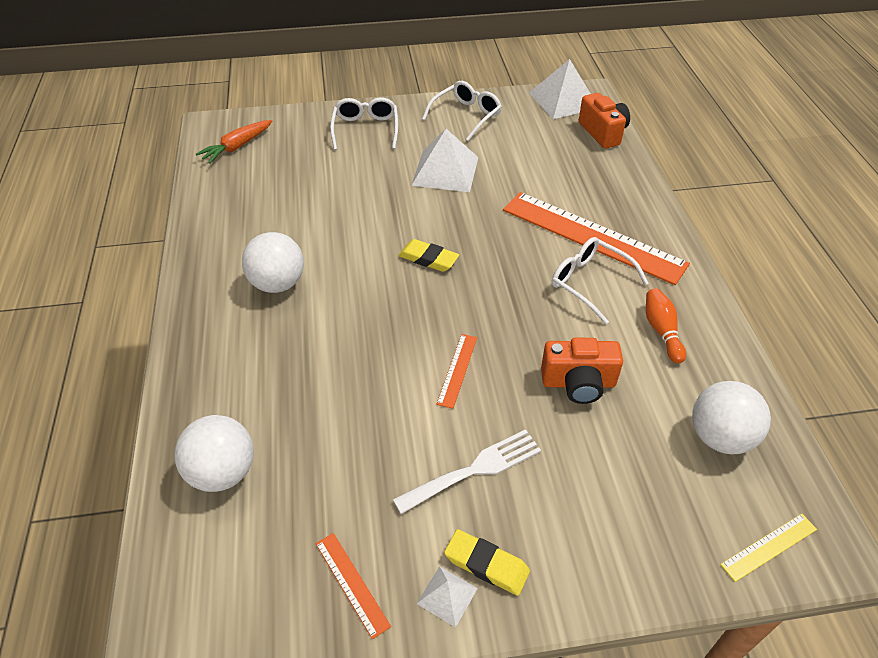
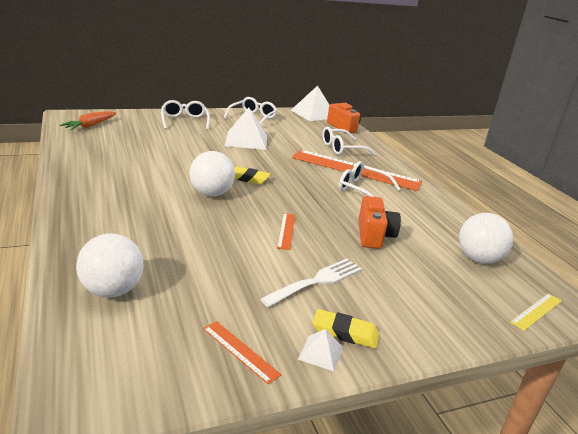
camera: 15 degrees left, 20 degrees down
(278, 283) = (136, 189): white ball -> white ball (211, 193)
(578, 383) = (374, 235): orange camera -> orange camera turned 75 degrees counterclockwise
(585, 186) = (341, 148): none -> white glasses
(661, 331) = (418, 211): orange bowling pin -> none

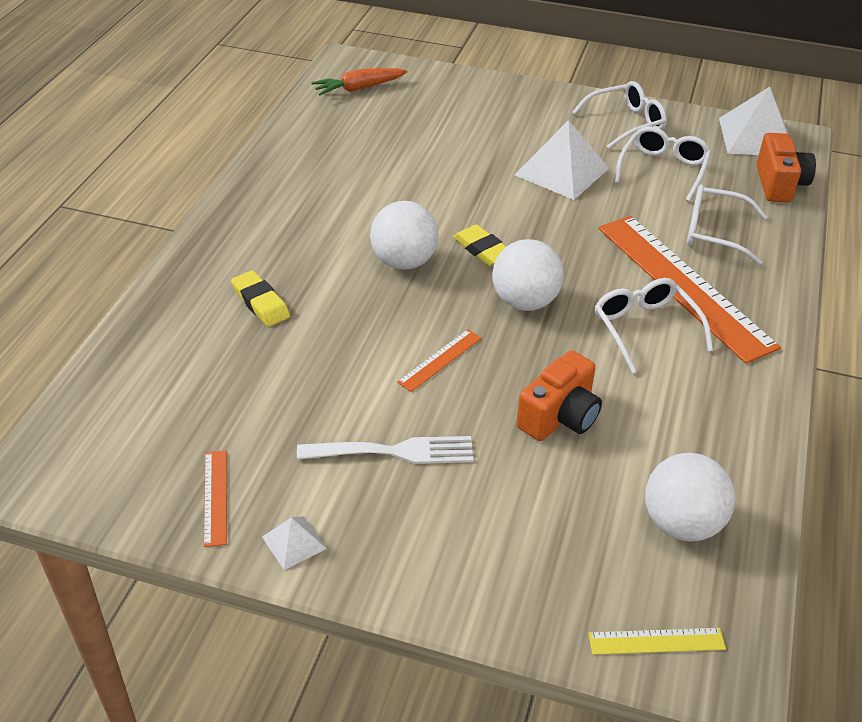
camera: 40 degrees right, 15 degrees up
(112, 290) = (163, 365): white ball -> white ball (525, 302)
(184, 121) = (503, 107): white glasses -> white glasses (663, 170)
(345, 332) = (349, 533): yellow eraser -> yellow eraser (260, 303)

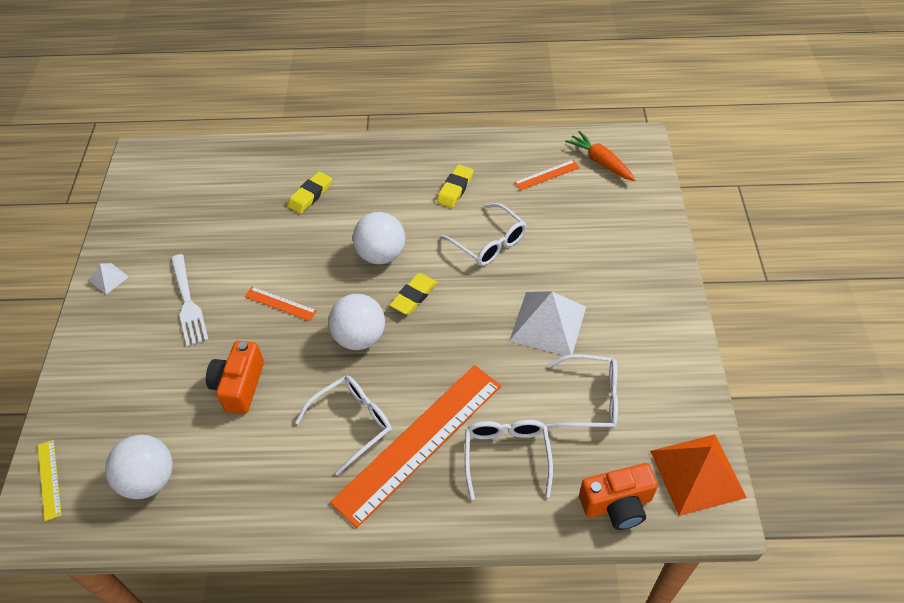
camera: 75 degrees right, 10 degrees up
(216, 497) = (138, 233): orange ruler -> orange ruler (547, 175)
(332, 187) = (455, 189): none -> yellow eraser
(559, 417) = (239, 386): orange camera -> orange camera turned 75 degrees clockwise
(626, 123) = (656, 356): white glasses -> white glasses (489, 242)
(756, 137) = (697, 473): white pyramid -> orange pyramid

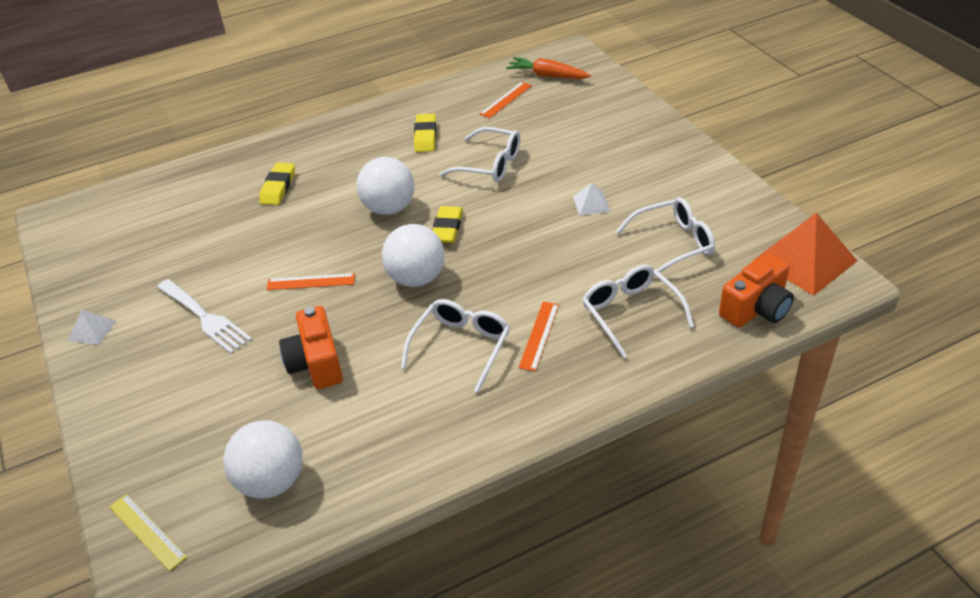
camera: 25 degrees left, 10 degrees down
(419, 442) = (539, 335): orange ruler -> orange ruler, size x0.41
(548, 323) = (591, 203): white pyramid -> white pyramid, size x0.48

